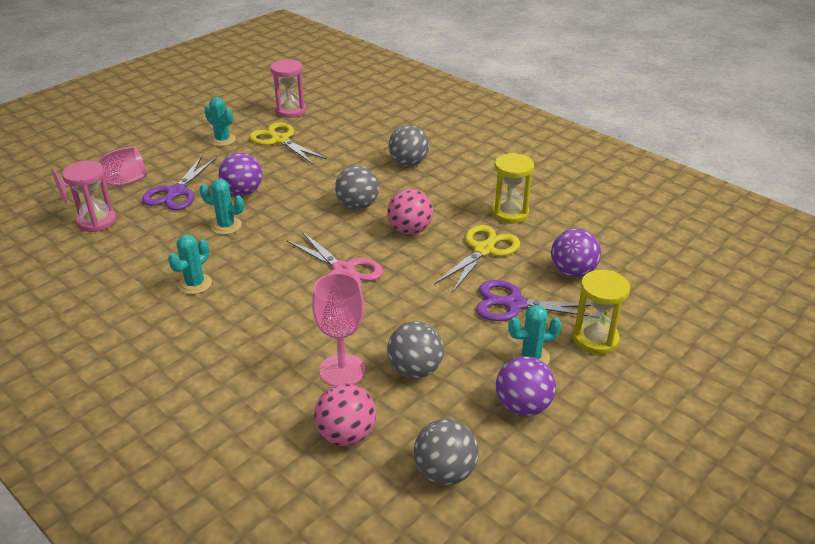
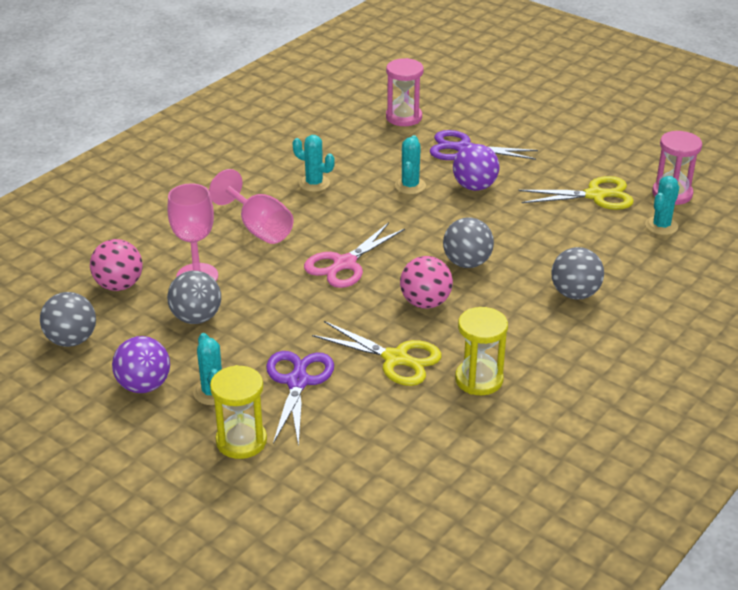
camera: 85 degrees right, 0 degrees up
(115, 185) = (467, 114): pink goblet -> pink goblet (259, 228)
(222, 140) = (580, 159): turquoise cactus -> turquoise cactus (661, 226)
(280, 140) = (595, 195): yellow scissors -> yellow scissors turned 45 degrees clockwise
(572, 272) = (361, 429): purple ball -> none

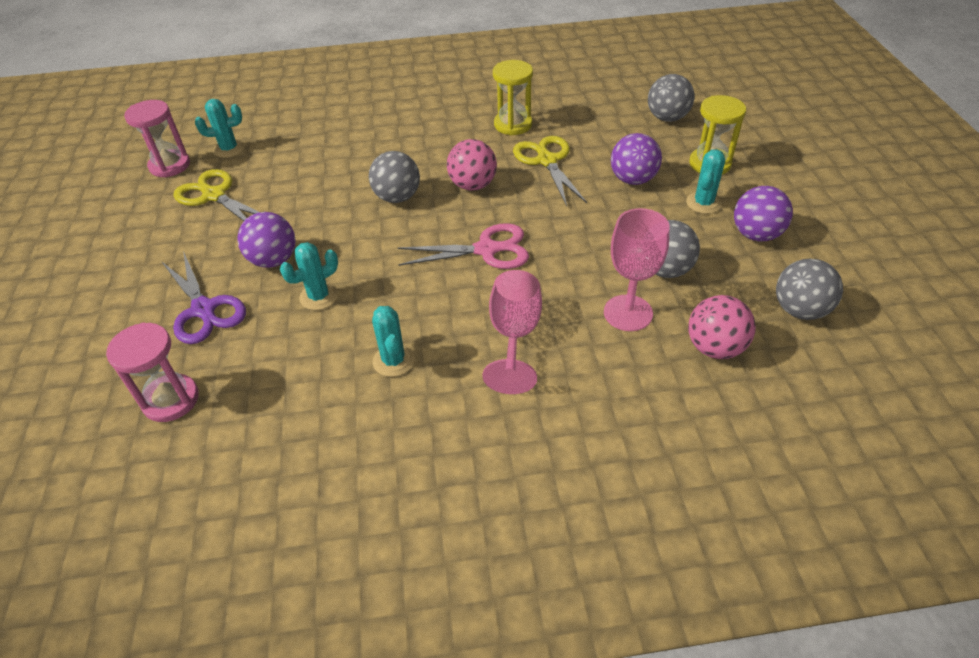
camera: 135 degrees left, 10 degrees up
(297, 382) = (633, 179): purple scissors -> purple ball
(575, 294) = (370, 139): grey ball -> grey ball (667, 118)

